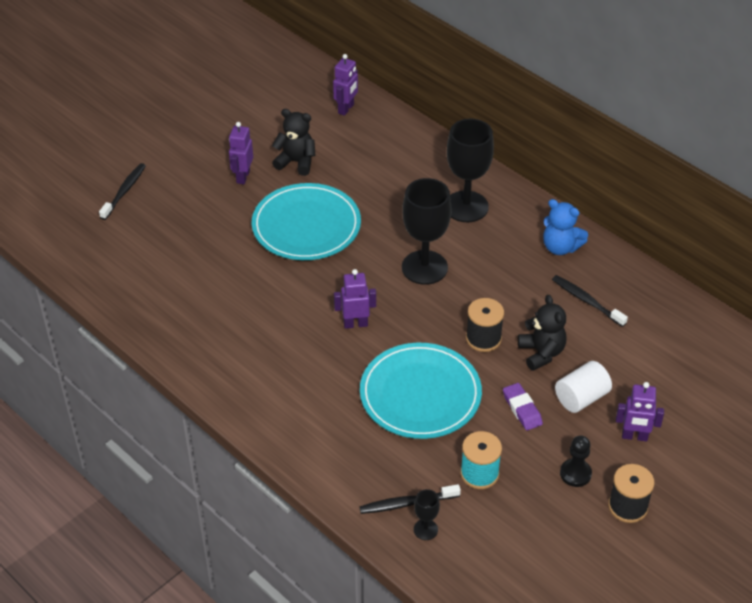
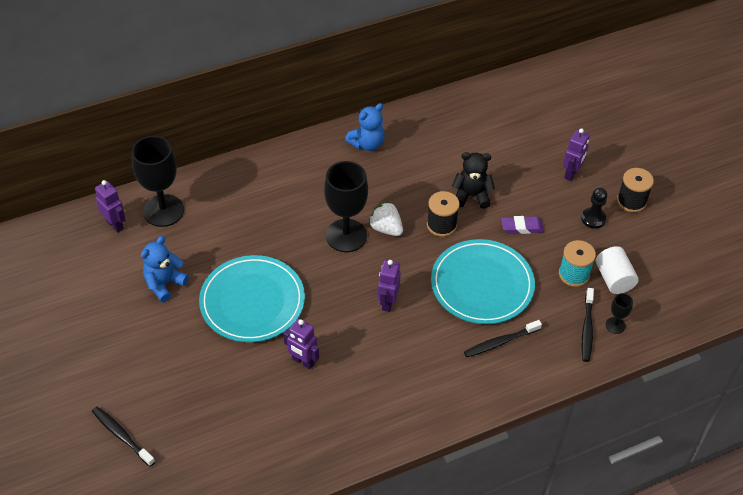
camera: 70 degrees left, 5 degrees up
(242, 177) = (159, 331): purple robot -> purple robot (303, 361)
(296, 162) = (164, 284): black teddy bear -> blue teddy bear
(452, 295) = (386, 228): none -> white strawberry
(466, 207) = (290, 185): black goblet -> black goblet (163, 210)
(581, 398) = (524, 189): white cylinder -> white cylinder (614, 279)
(586, 301) = (431, 150): black toothbrush -> black toothbrush (500, 342)

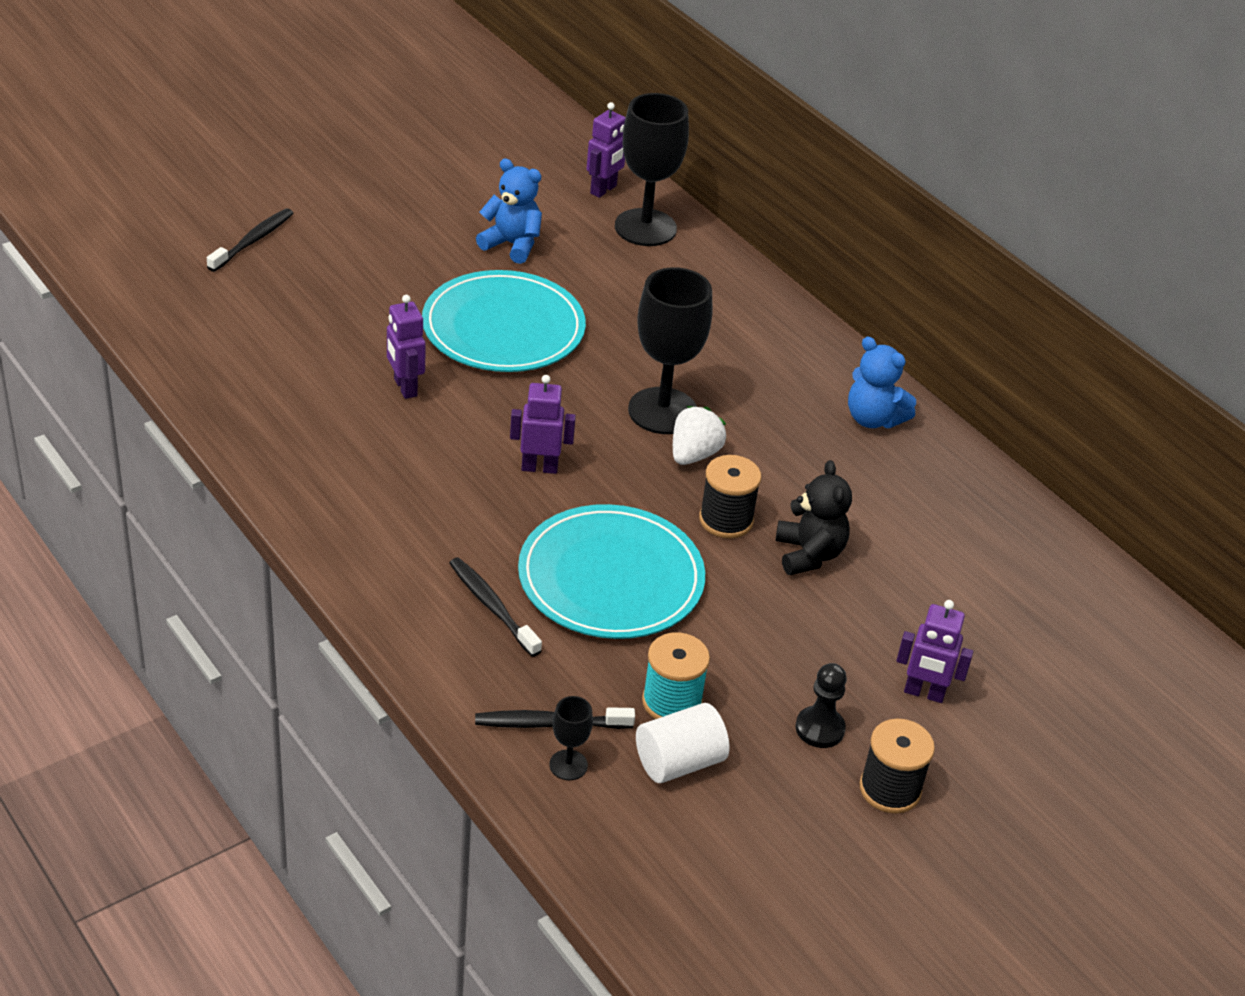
camera: 75 degrees right, 10 degrees down
(303, 361) = (405, 387): purple robot -> purple robot turned 45 degrees counterclockwise
(522, 227) = (760, 625): purple eraser -> none

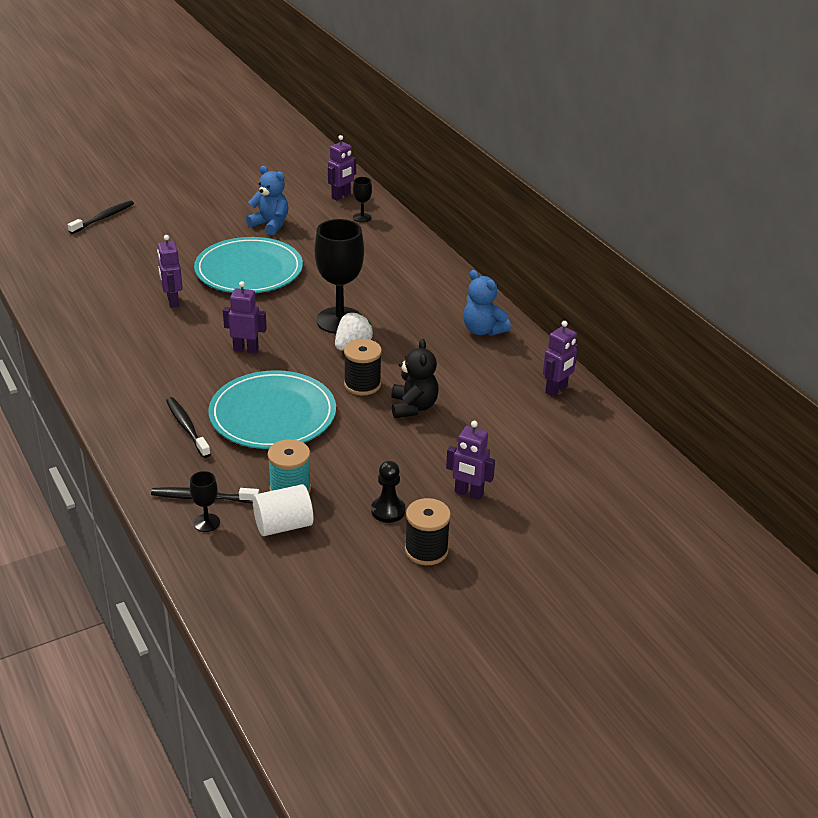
camera: 10 degrees right, 5 degrees down
(645, 228) = (362, 217): black goblet -> black goblet, size x0.45
(1001, 515) = (556, 390): none -> purple robot

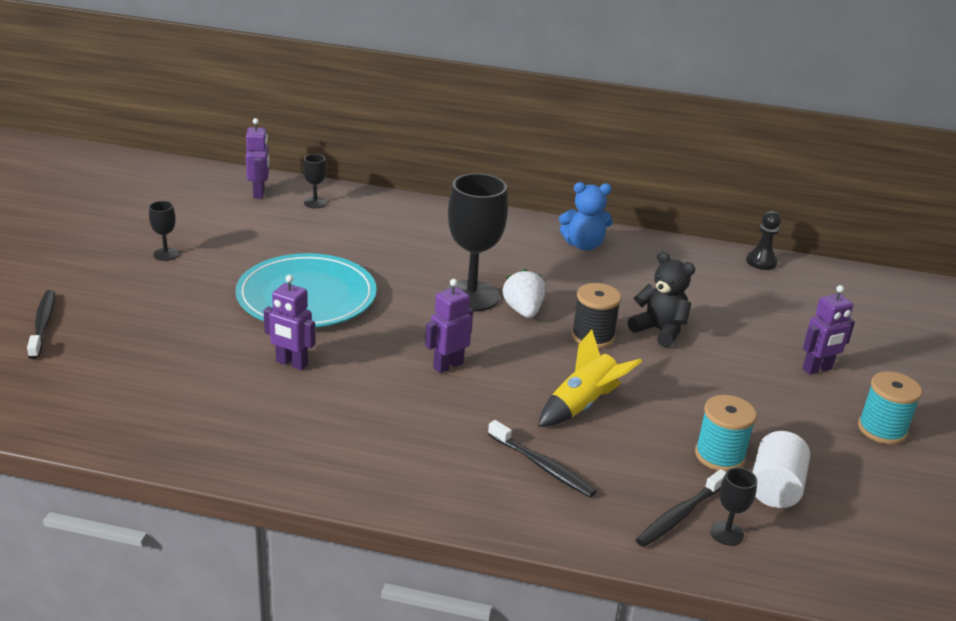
camera: 50 degrees left, 5 degrees down
(187, 427) = (542, 466): black toothbrush -> black toothbrush turned 150 degrees counterclockwise
(223, 209) = (166, 254): none -> black goblet
(270, 224) = (243, 246): blue teddy bear -> none
(272, 414) = (582, 405): turquoise plate -> yellow rocket
(388, 511) = (805, 420): black pawn -> black pawn (761, 262)
(426, 550) = (881, 430): black spool -> turquoise spool
(556, 390) = (711, 261): purple robot -> none

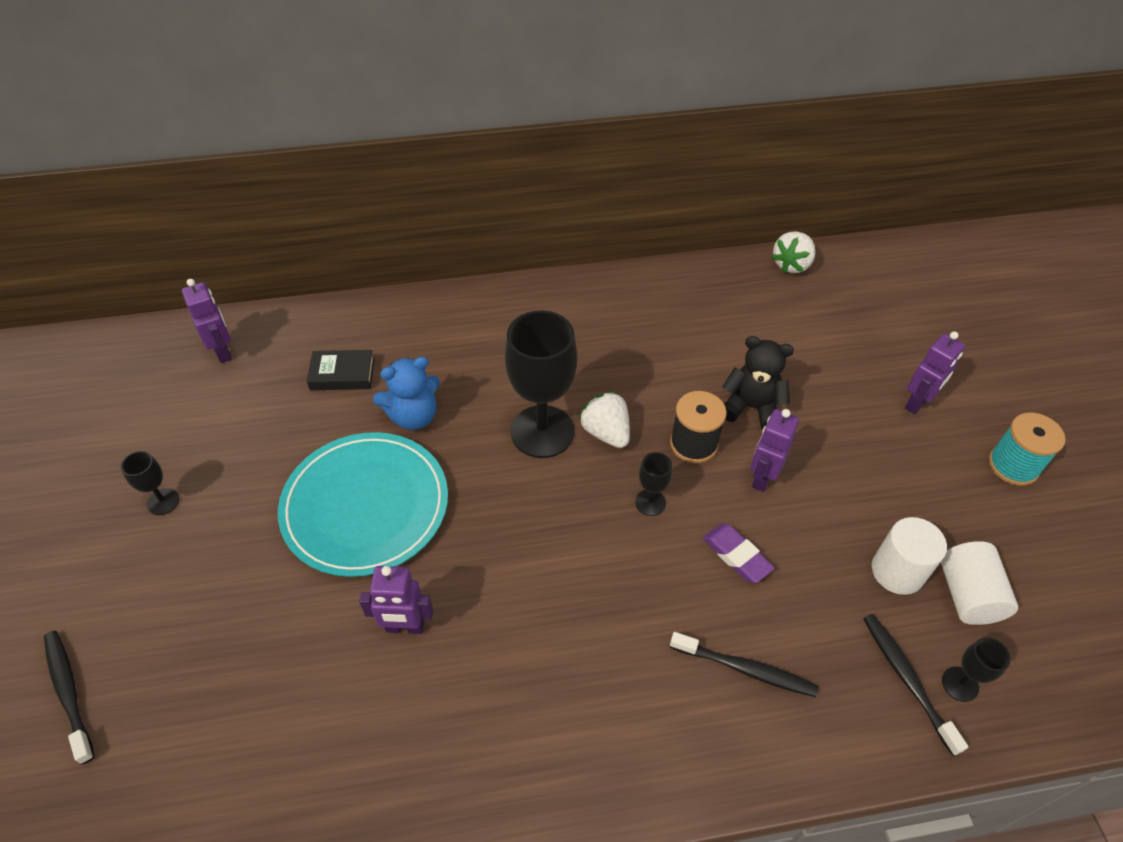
camera: 20 degrees left, 20 degrees up
(315, 203) = (297, 344): black goblet -> black goblet (650, 502)
(338, 226) = (342, 374): none -> black book
(448, 365) = (573, 554): purple robot -> purple robot (762, 477)
(582, 405) = (736, 555): yellow rocket -> purple eraser
(583, 245) = (614, 305): blue teddy bear -> blue teddy bear (413, 416)
(679, 515) = (907, 679): black toothbrush -> black toothbrush turned 135 degrees clockwise
(719, 456) = (897, 571): turquoise spool -> white cylinder
(761, 262) = (791, 265): black pawn -> white strawberry

